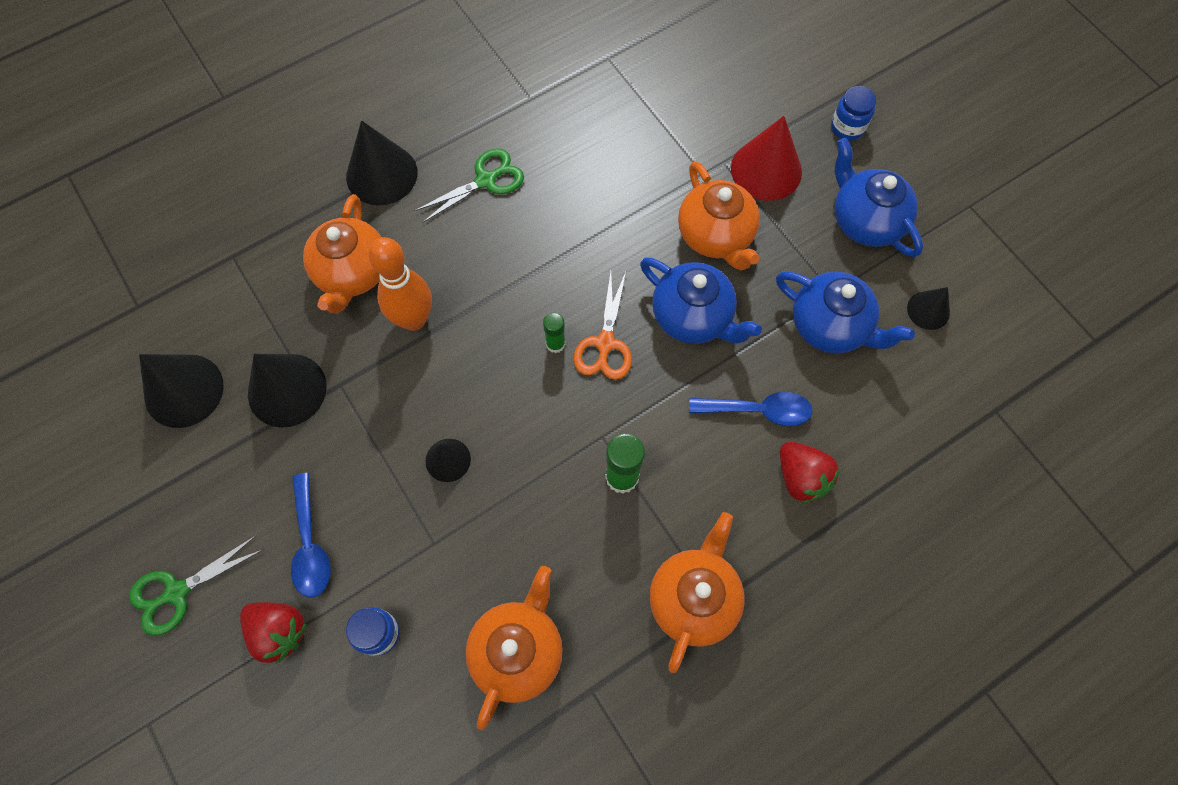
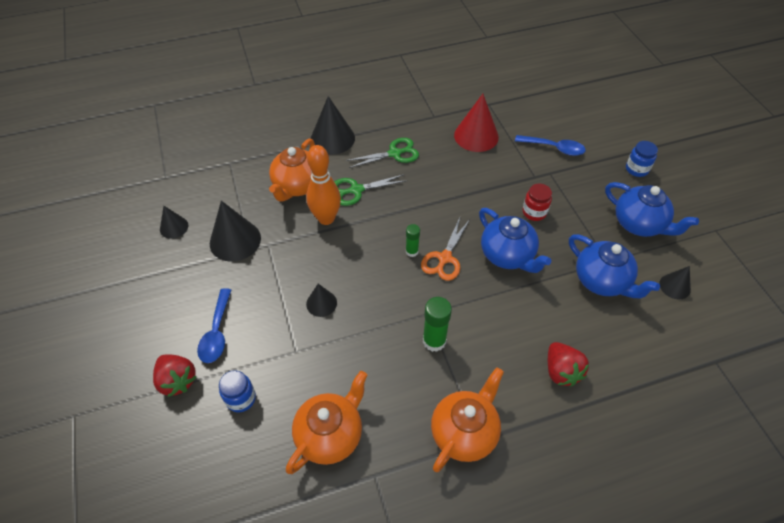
camera: 15 degrees right, 15 degrees down
(176, 592) = (123, 340): green scissors -> green scissors (356, 190)
(184, 390) = (174, 227): black cone -> black cone, size x0.56
(715, 236) = (534, 212): orange teapot -> red jar
(758, 410) = (540, 321): blue spoon -> blue spoon (554, 148)
(766, 170) = (576, 182): red cone -> red cone (476, 136)
(865, 221) = (639, 224): blue teapot -> blue teapot turned 150 degrees clockwise

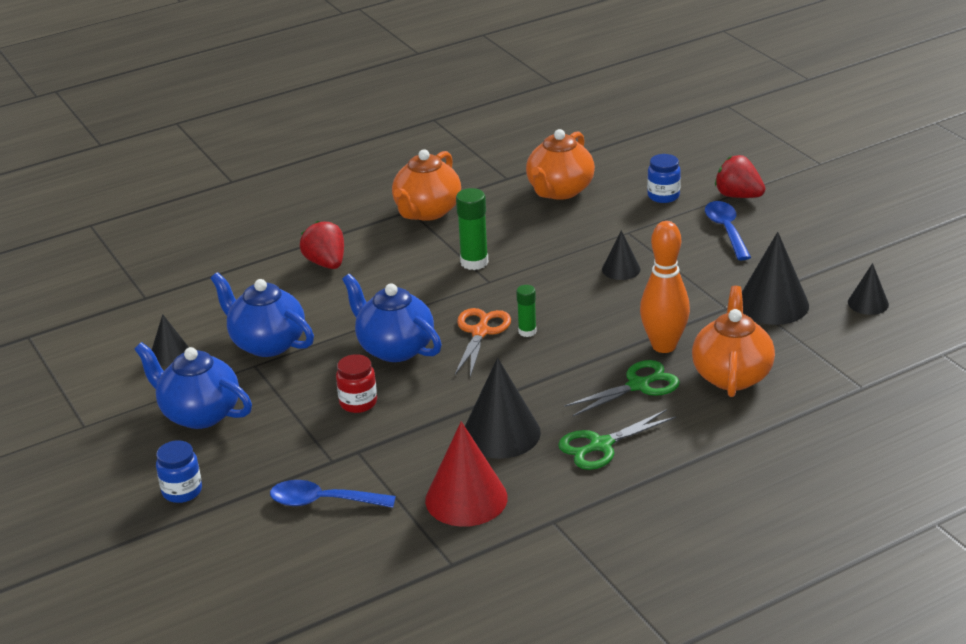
camera: 170 degrees right, 20 degrees down
(332, 138) = (719, 450): black cone -> black cone (501, 433)

